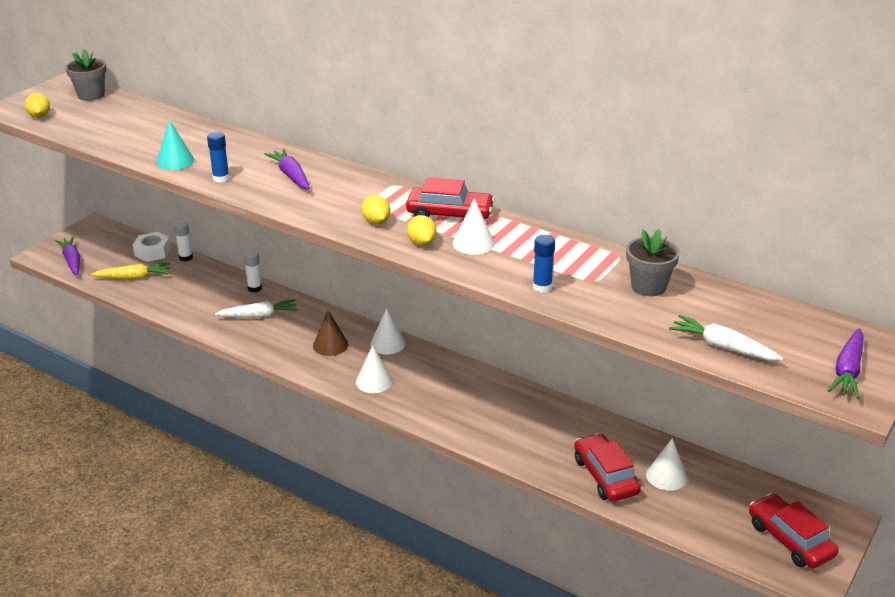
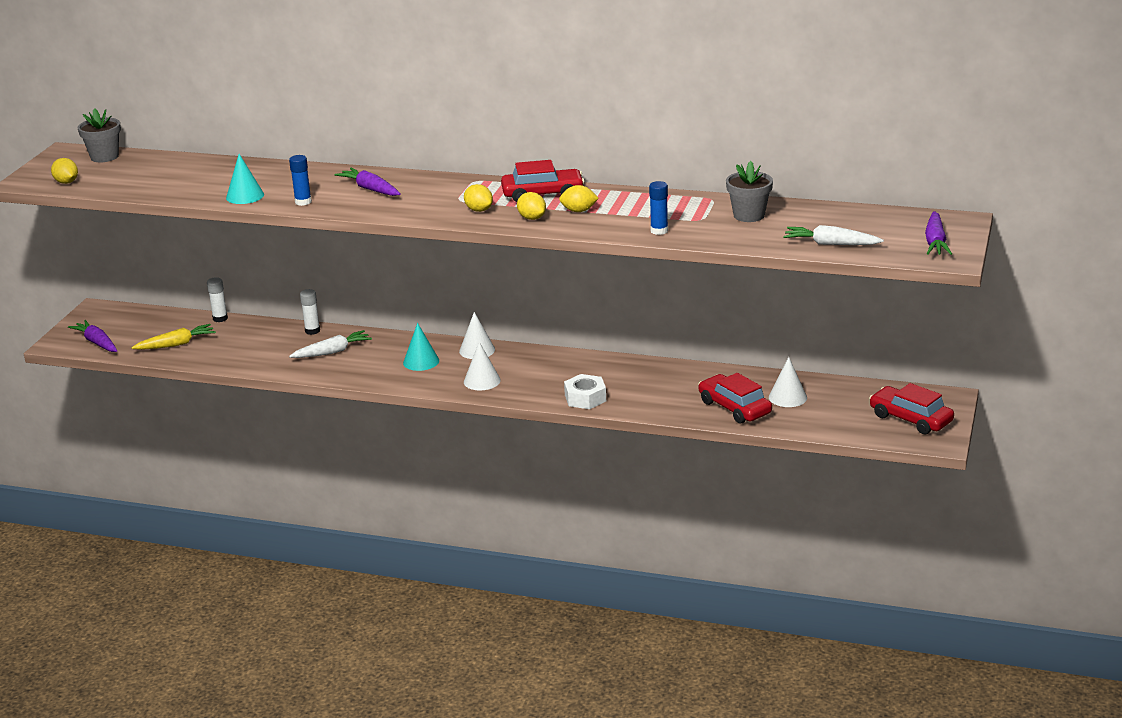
camera: 15 degrees left, 5 degrees down
(152, 252) = (180, 320): white nut -> white nut (585, 398)
(330, 345) = (421, 361): brown cone -> turquoise cone
(473, 243) = (578, 211): white cone -> yellow lemon

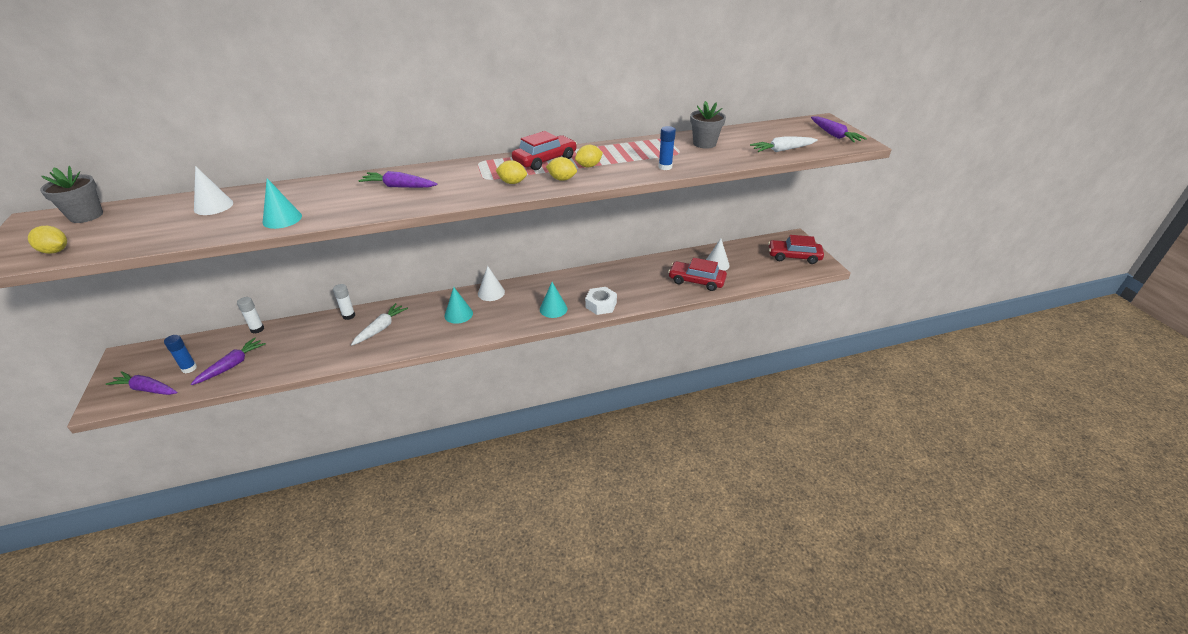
camera: 35 degrees left, 10 degrees up
(176, 344) = (232, 365): yellow carrot -> purple carrot
(303, 202) = (347, 211): blue glue stick -> blue glue stick (189, 368)
(482, 381) = (518, 315): white cone -> white cone (213, 206)
(527, 386) = (553, 309): none -> turquoise cone

